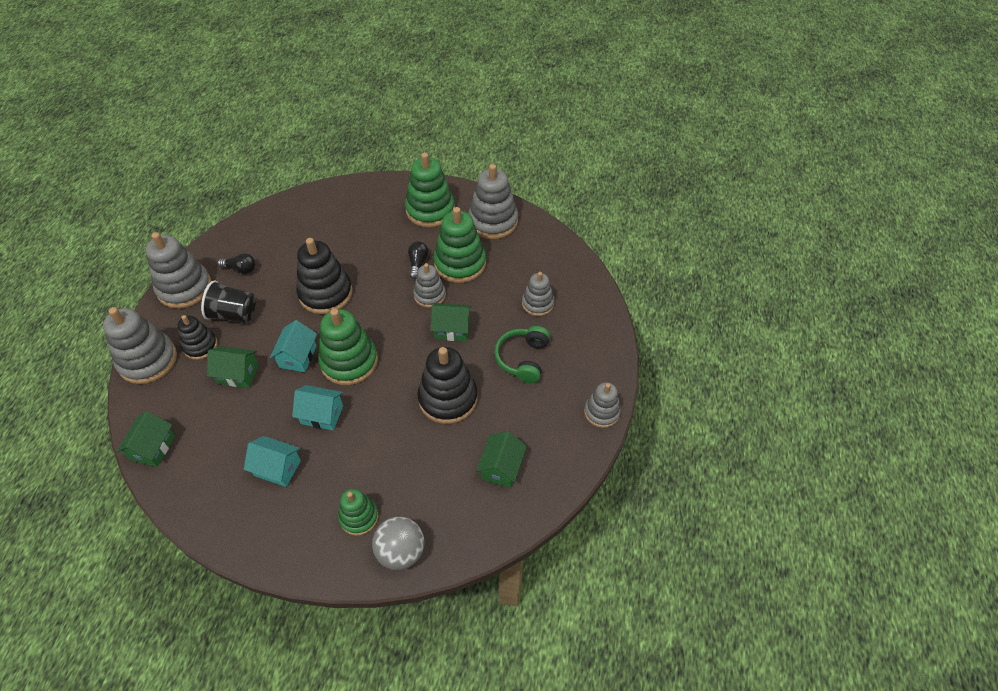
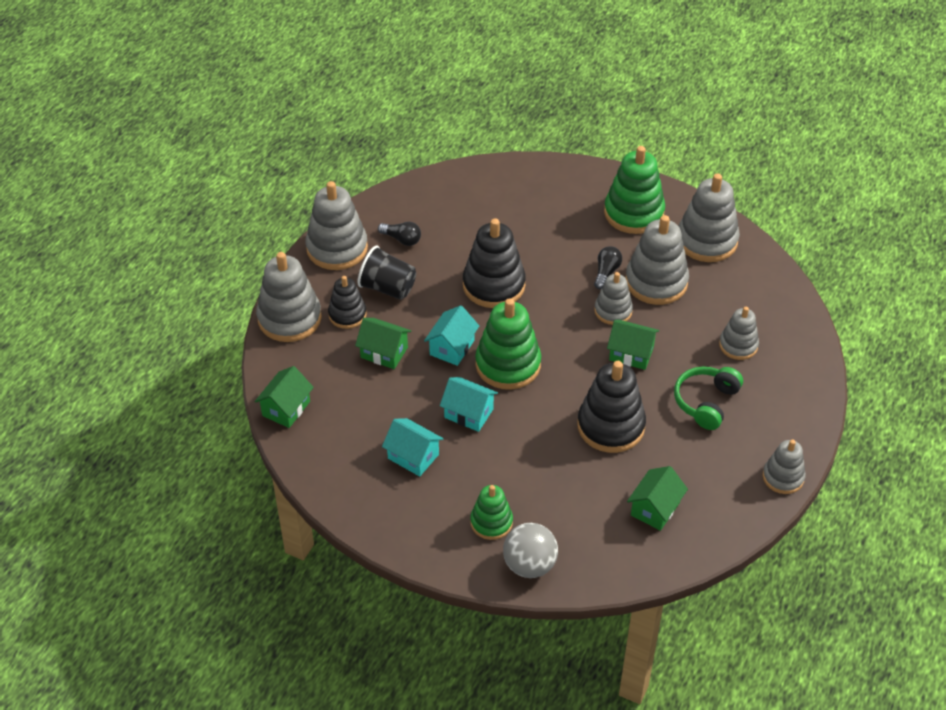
camera: 15 degrees right, 5 degrees down
(460, 263) = (656, 282): green stacking toy -> grey stacking toy

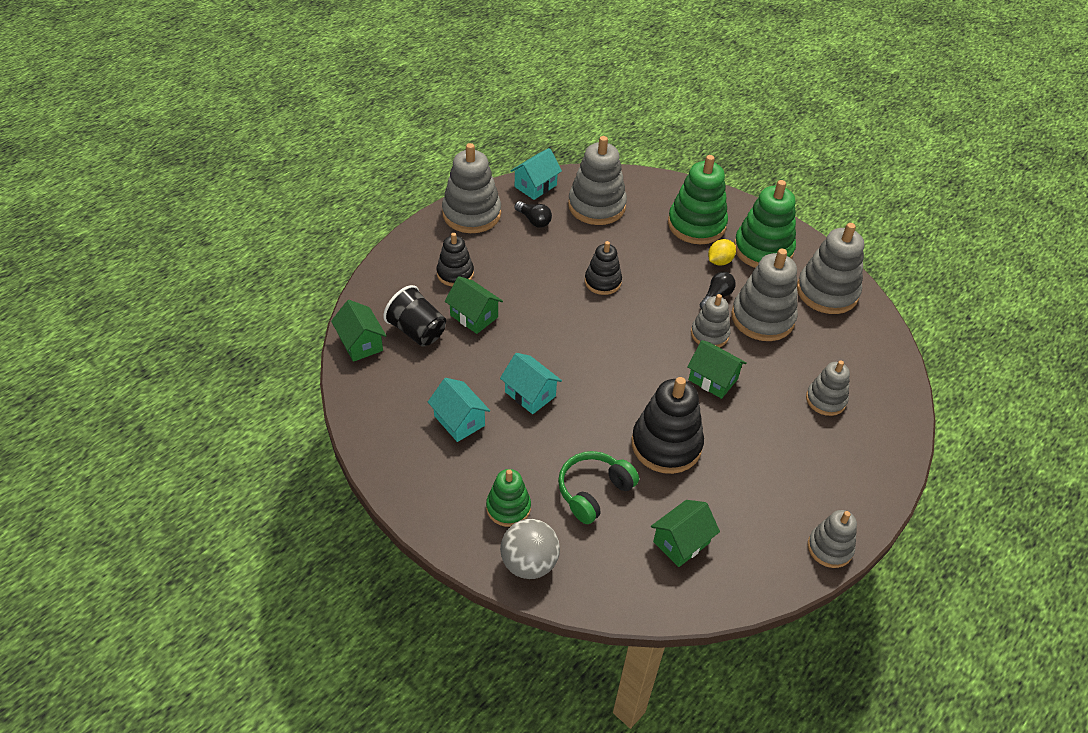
camera: 15 degrees right, 0 degrees up
(286, 408) = (361, 343): green house -> green house turned 75 degrees counterclockwise
(289, 318) = (401, 264): grey stacking toy -> grey stacking toy (596, 206)
(388, 288) = (502, 259): black cup -> black cup (417, 331)
(452, 347) = (539, 328): turquoise house -> turquoise house (535, 186)
(494, 285) = (602, 282): black stacking toy -> black stacking toy, size x0.60
(508, 364) = (587, 358): green stacking toy -> green stacking toy (696, 225)
(597, 235) = (719, 261): none -> yellow lemon
(706, 402) = (773, 448): green headphones -> green headphones (594, 491)

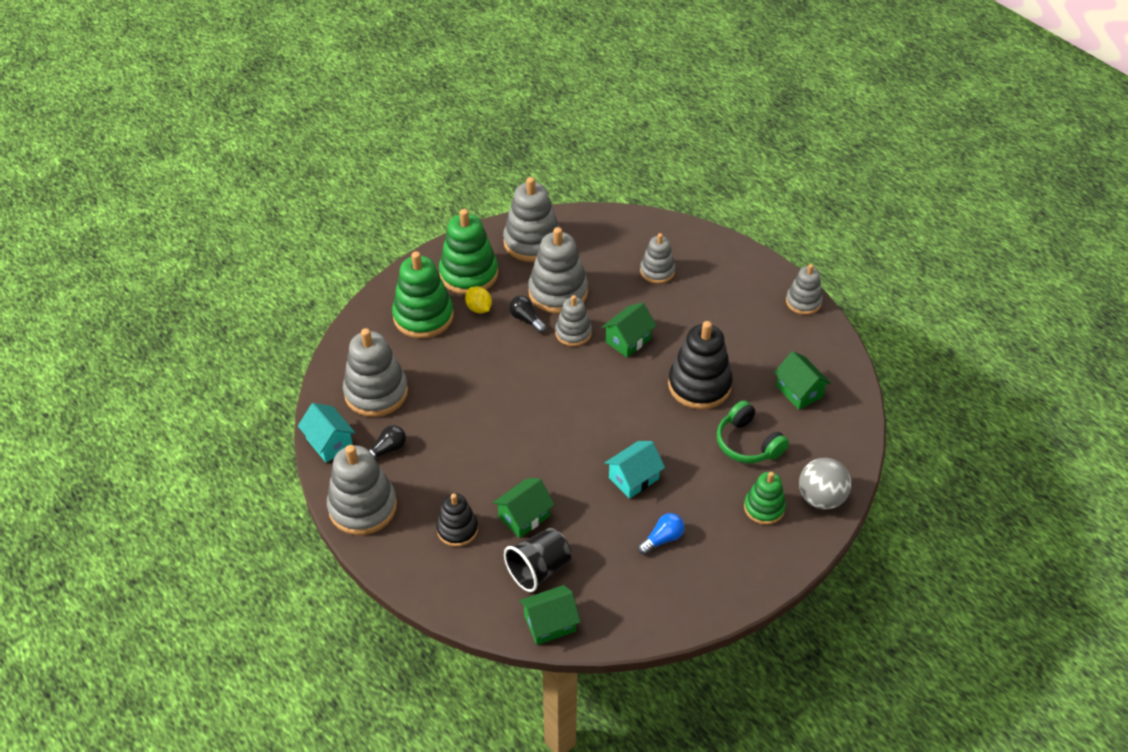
camera: 80 degrees left, 0 degrees up
(459, 421) = (662, 539): turquoise house -> blue light bulb
(602, 282) = (491, 402): black stacking toy -> none

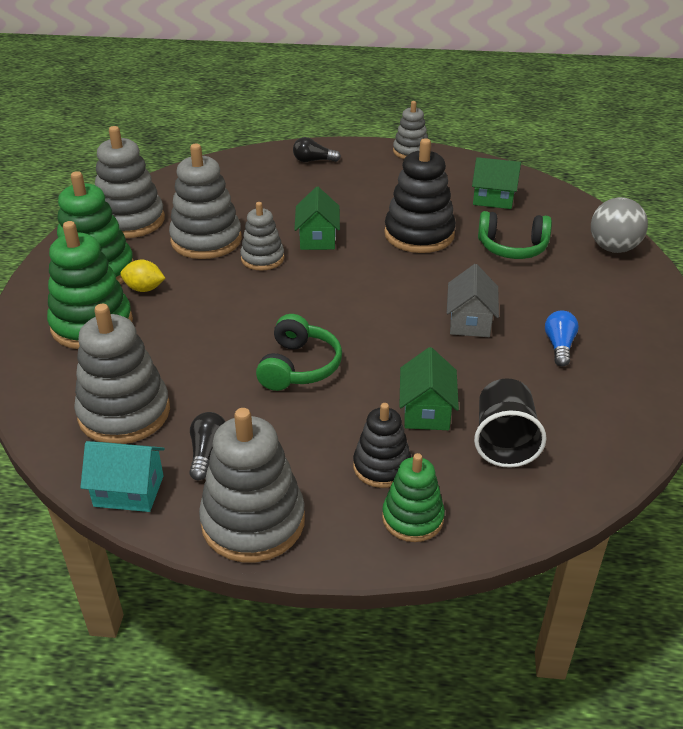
camera: 45 degrees left, 10 degrees down
(495, 432) = (298, 367): none -> green headphones
(526, 319) = (204, 272): black light bulb -> black light bulb (313, 161)
(550, 623) = (582, 476): green house -> none
(633, 478) = (470, 322): turquoise house -> grey house
(657, 271) = (273, 187): grey stacking toy -> none
(764, 508) = (590, 278): green stacking toy -> green stacking toy (412, 518)

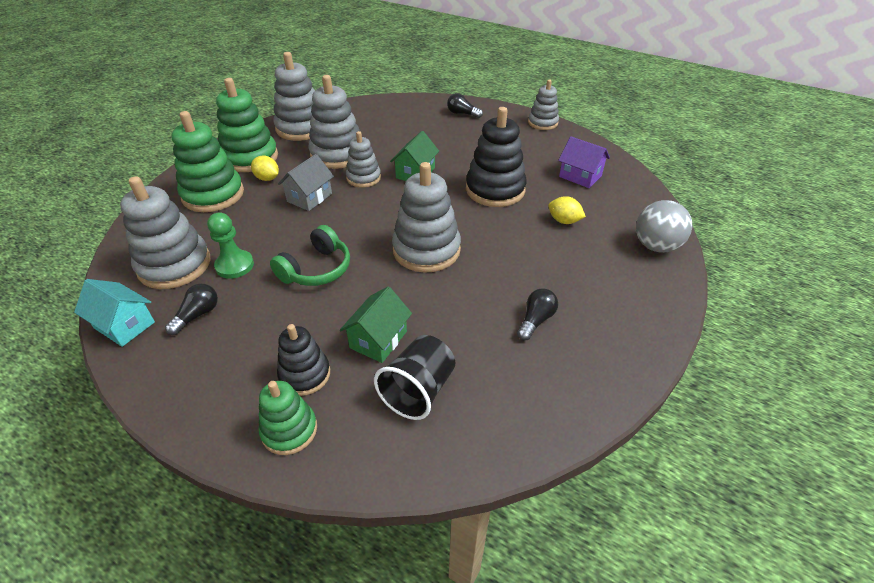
camera: 25 degrees right, 5 degrees up
(200, 391) = (235, 265): none -> green pawn
(253, 521) = (178, 383): grey stacking toy -> grey stacking toy (426, 250)
(470, 322) = (476, 274): grey house -> grey house (309, 197)
(493, 199) = (580, 176): green house -> purple house
(512, 247) = (564, 221): green headphones -> yellow lemon
(559, 346) = (536, 320): blue light bulb -> black light bulb

